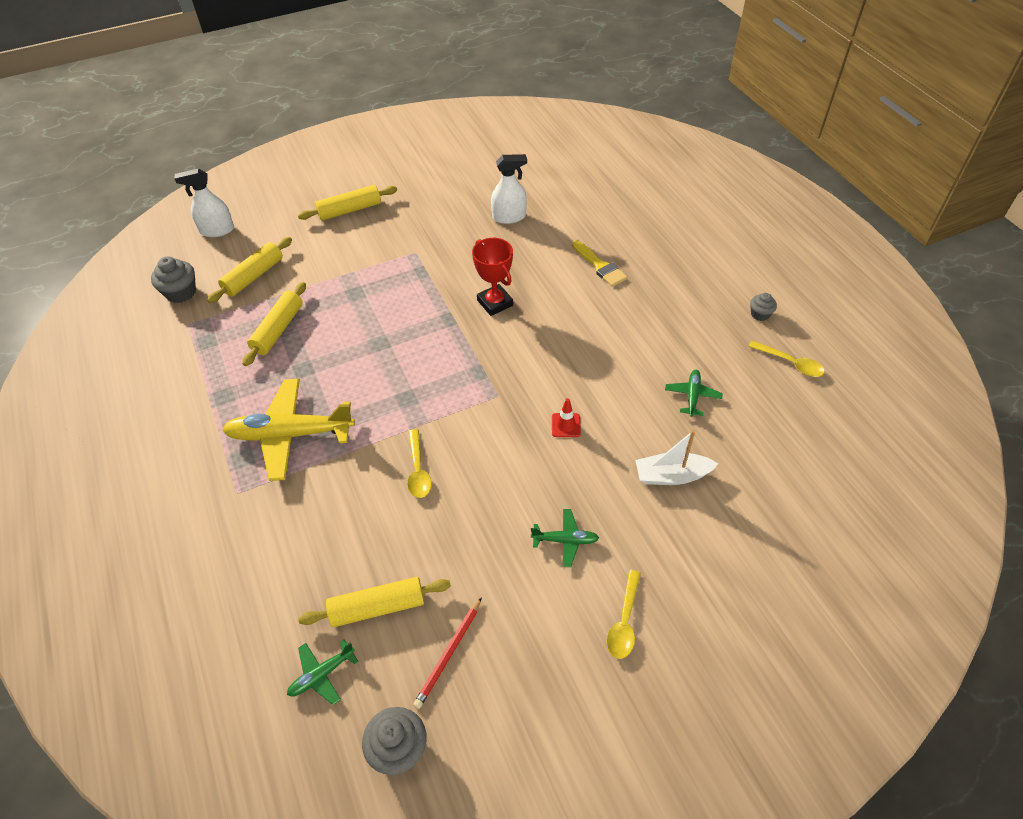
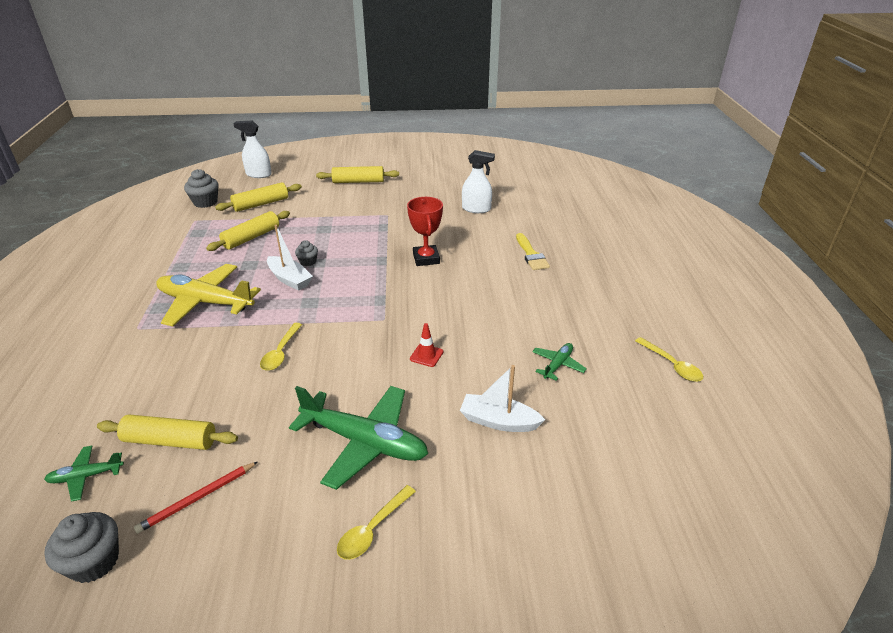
camera: 20 degrees right, 15 degrees down
(363, 375) = (289, 279): none -> white boat
(565, 540) = (365, 442): green plane -> green plane, size x2.12
(760, 314) = (661, 321): grey cupcake -> grey cupcake (308, 262)

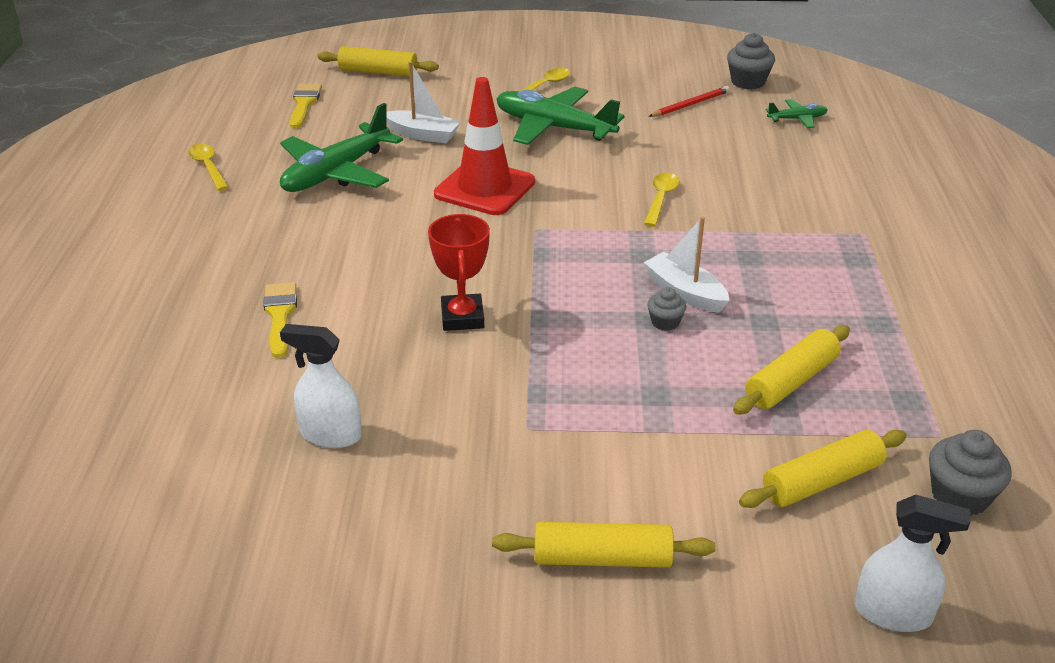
camera: 175 degrees left, 0 degrees up
(170, 441) = (739, 136): yellow rolling pin -> yellow rolling pin (378, 72)
(205, 302) = (796, 263): yellow plane -> none
(426, 355) = (484, 188): red traffic cone -> red traffic cone, size x2.46
(557, 365) = (336, 173): green plane -> green plane, size x2.12
(650, 467) = (304, 104): none -> yellow brush

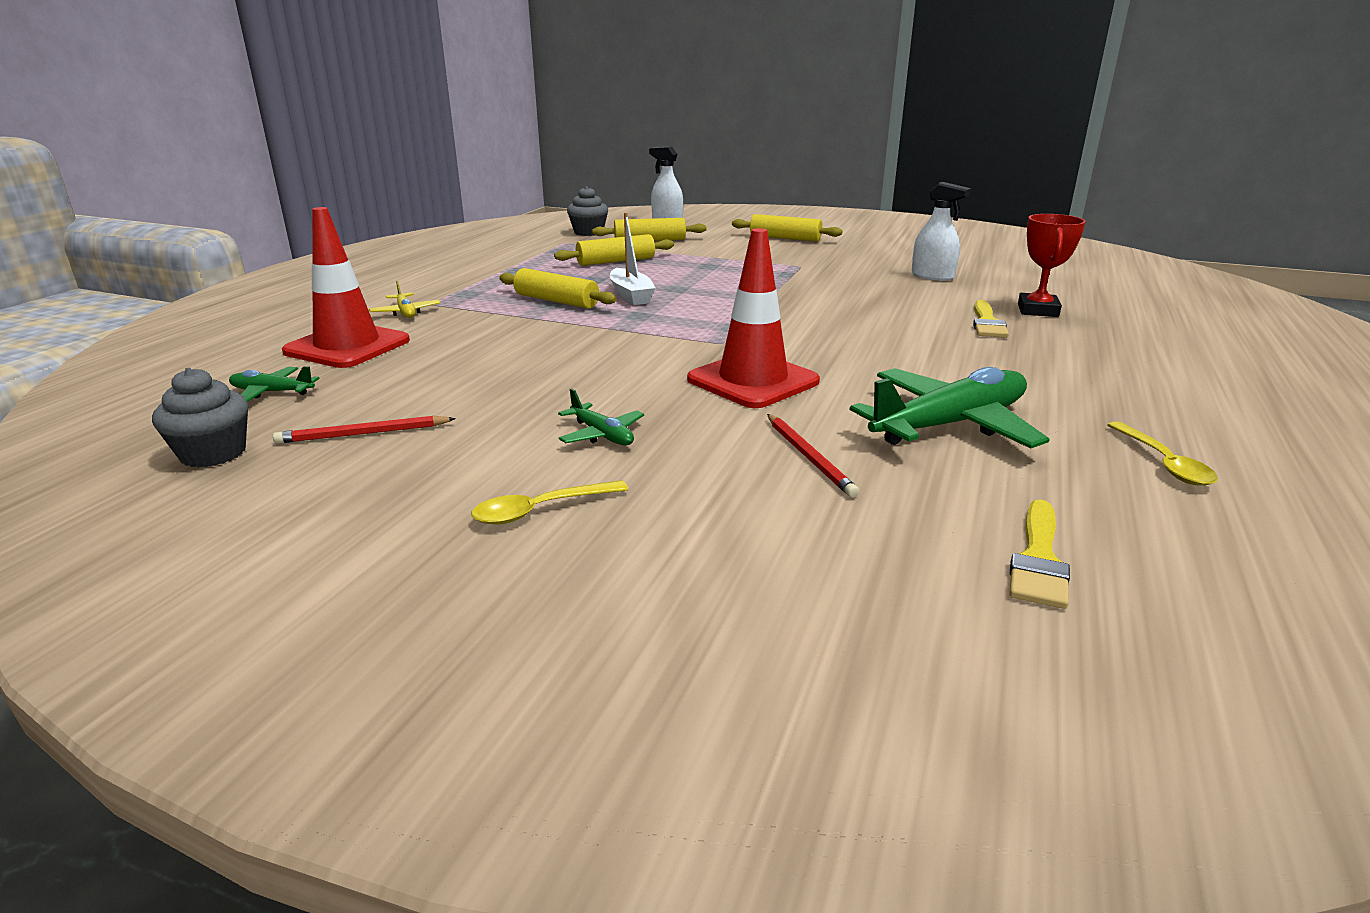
camera: 160 degrees left, 10 degrees down
(378, 72) = (871, 623): yellow rolling pin -> yellow rolling pin (556, 301)
(423, 135) = (809, 457): white boat -> red pencil
(462, 317) = (823, 305): red trophy -> red trophy (1037, 310)
(553, 127) = (602, 435): green plane -> green plane, size x0.47
(660, 199) = (567, 346): yellow spoon -> none
(665, 322) = (665, 286): grey cupcake -> none
(829, 165) = (347, 346): none -> red traffic cone
(861, 215) = (406, 312): none -> yellow plane

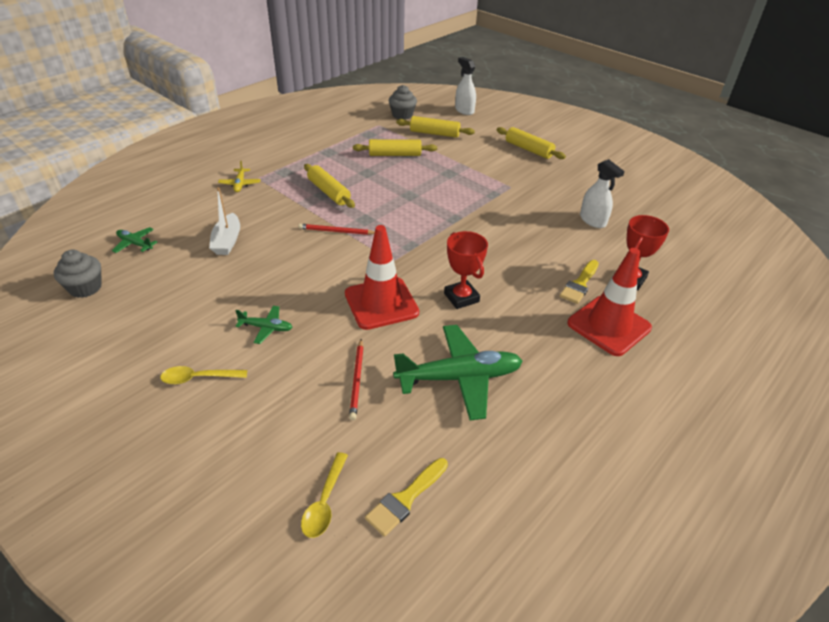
camera: 20 degrees right, 15 degrees up
(347, 346) = (192, 211): red traffic cone -> red traffic cone (608, 325)
(363, 434) = (156, 292): red pencil -> red pencil (336, 231)
(602, 435) = (266, 328): green plane -> green plane turned 60 degrees counterclockwise
(631, 295) = (376, 196): white boat -> white boat (227, 241)
(857, 357) = (461, 297): none -> red trophy
(1163, 463) = (554, 451): yellow spoon -> yellow spoon (324, 502)

